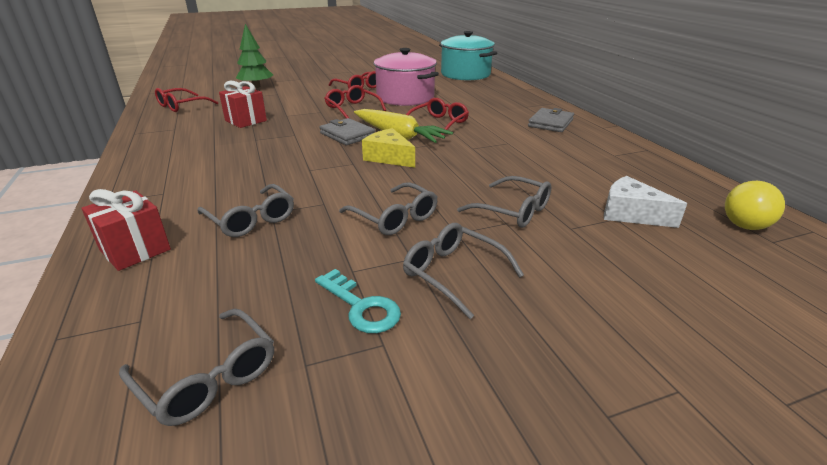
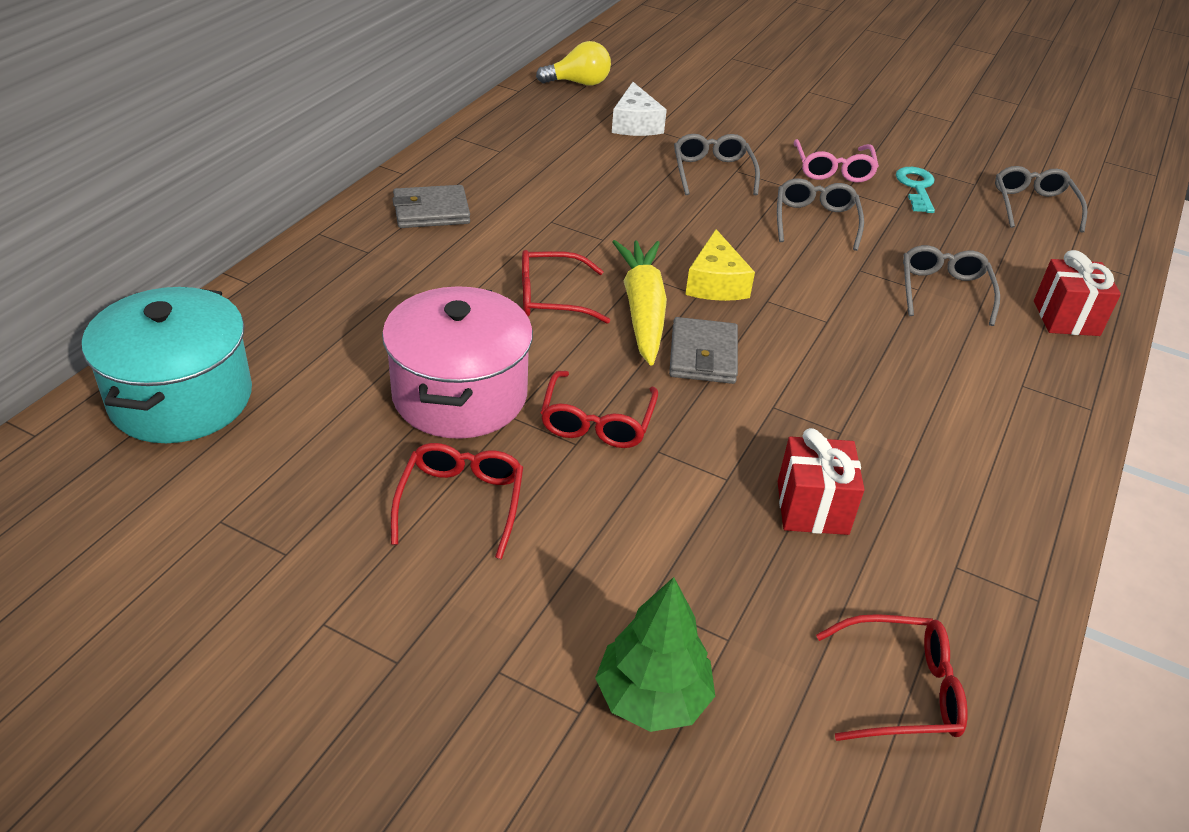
camera: 135 degrees left, 10 degrees up
(454, 274) = (833, 169): grey glasses -> pink glasses

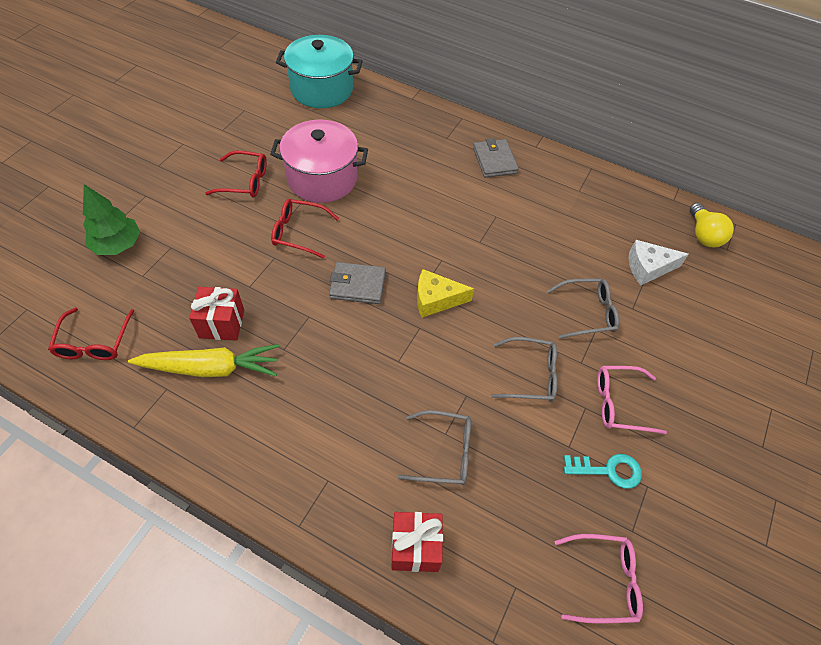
camera: 90 degrees right, 15 degrees up
(552, 298) = (410, 215): red glasses -> none
(642, 310) = (402, 258): yellow carrot -> yellow carrot (211, 368)
(1033, 206) = (603, 580): grey glasses -> pink glasses

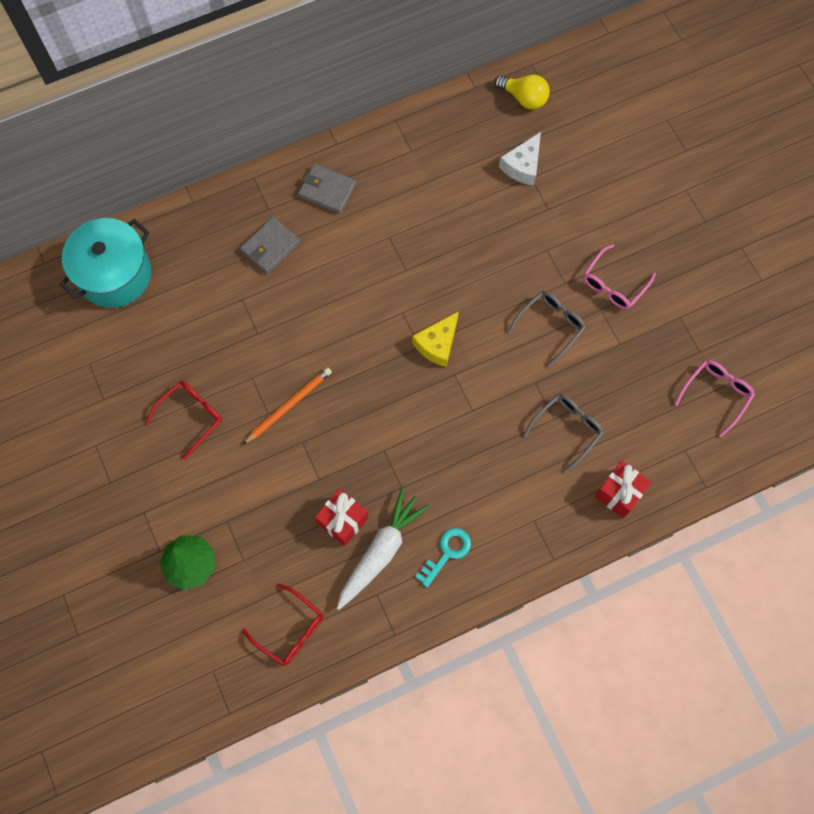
camera: 50 degrees left, 15 degrees up
(211, 368) = (381, 551): yellow carrot -> white carrot
(299, 232) = (289, 405): red glasses -> orange pencil
(322, 178) = (238, 348): pink pot -> none
(357, 285) = (380, 394): grey wallet -> grey wallet (270, 247)
(587, 312) = (528, 244): grey glasses -> none
(608, 470) = (653, 332): turquoise key -> turquoise key (447, 553)

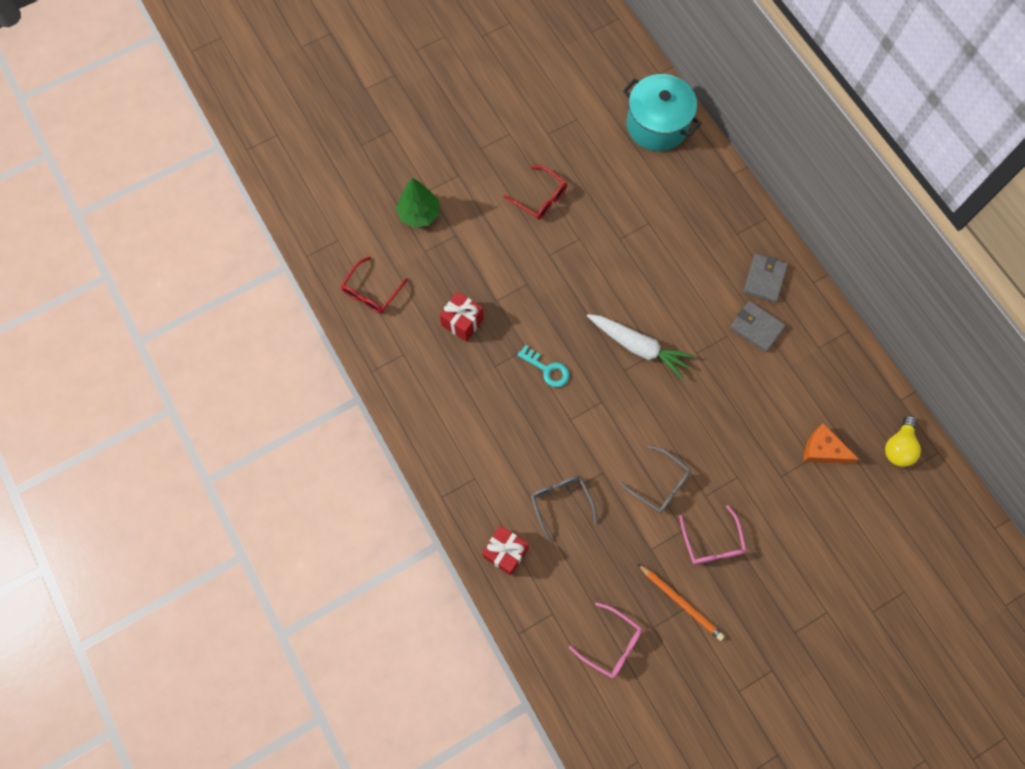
camera: 85 degrees right, 0 degrees up
(270, 247) = (701, 239): grey wallet -> grey wallet (756, 327)
(289, 405) = (558, 270): orange pencil -> orange pencil (681, 602)
(381, 551) = (439, 354): white carrot -> white carrot (638, 347)
(437, 344) = (629, 385): yellow cheese -> none
(447, 553) = (441, 407): turquoise key -> turquoise key (547, 369)
(523, 166) = (823, 450): white cheese -> orange cheese
(567, 429) = (561, 503): grey glasses -> grey glasses turned 150 degrees counterclockwise
(614, 284) = (712, 542): pink glasses -> pink glasses turned 135 degrees counterclockwise

